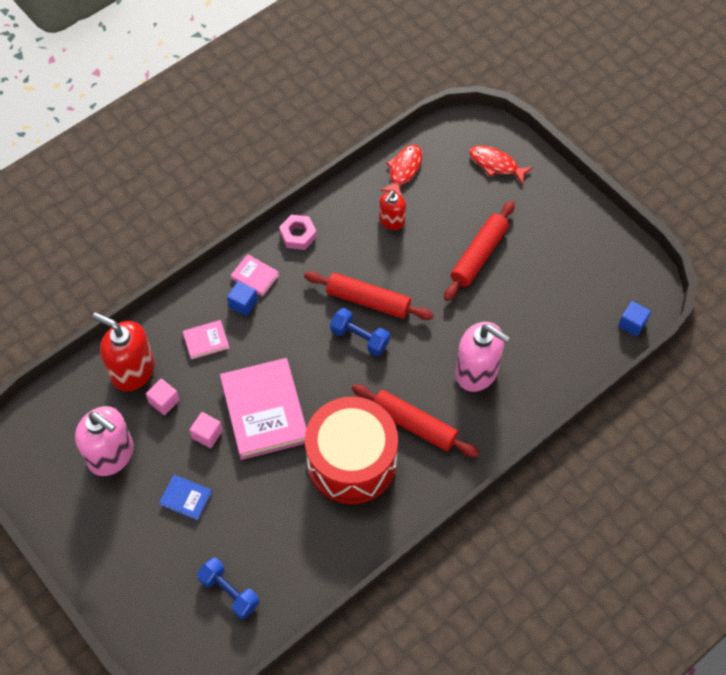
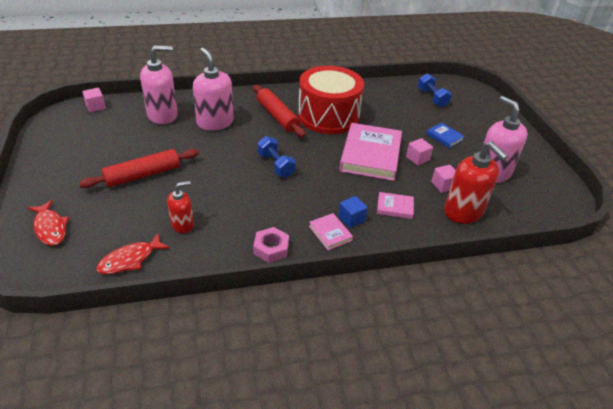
camera: 155 degrees left, 20 degrees down
(368, 301) = (251, 182): red rolling pin -> none
(545, 351) = (163, 115): none -> pink soap dispenser
(632, 324) = (96, 106): blue cube -> pink cube

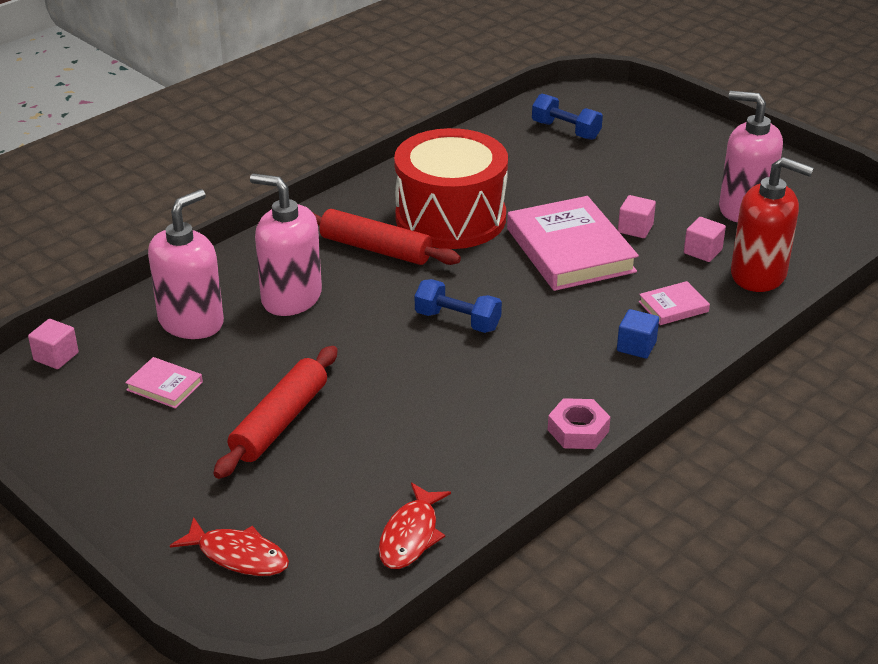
camera: 30 degrees left, 5 degrees down
(182, 224) = (426, 458): red soap dispenser -> none
(330, 233) = (629, 376): pink book -> pink book (164, 386)
(444, 137) = (639, 183): blue book -> none

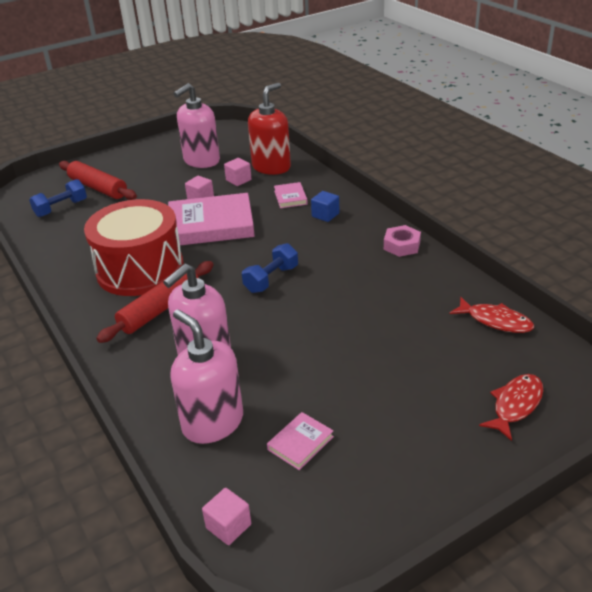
camera: 75 degrees left, 0 degrees up
(280, 422) = (365, 375): red rolling pin -> red rolling pin (98, 188)

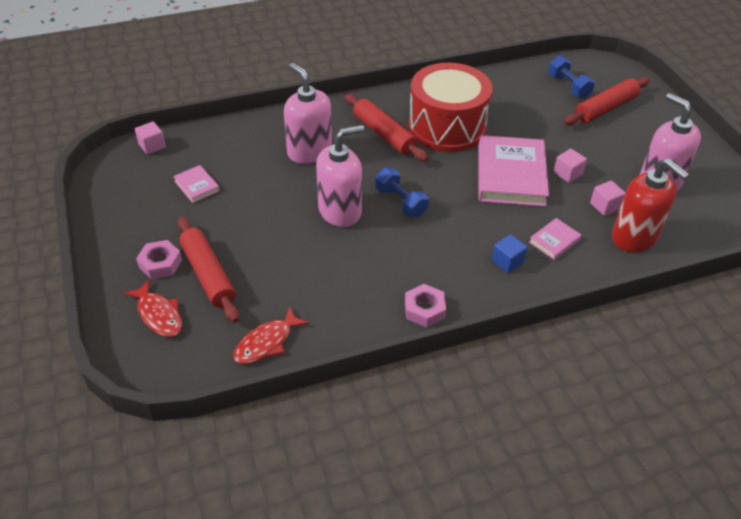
camera: 100 degrees right, 10 degrees up
(212, 422) = (241, 148): pink soap dispenser -> pink soap dispenser (340, 211)
(290, 197) = (554, 241): pink book -> pink book turned 45 degrees counterclockwise
(439, 385) = (208, 275): none -> red rolling pin
(446, 430) = (160, 263): none -> pink nut

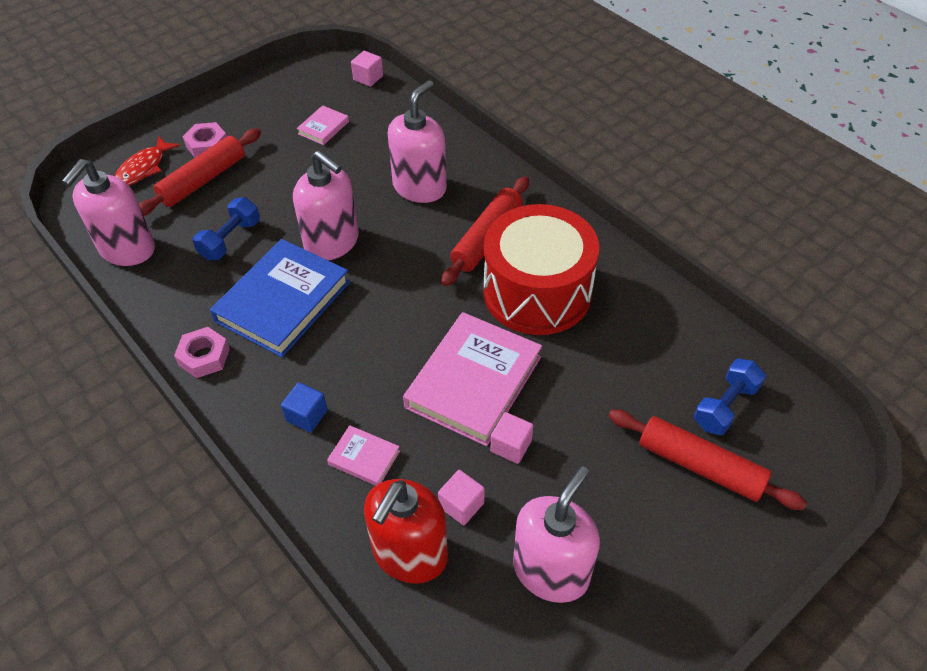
camera: 70 degrees right, 5 degrees up
(267, 342) = (127, 249): red fish -> pink soap dispenser
(389, 252) = (283, 302): none -> blue book
(400, 202) = (370, 288): blue dumbbell -> blue dumbbell (230, 240)
(511, 175) = (474, 382): pink book -> pink book turned 45 degrees counterclockwise

